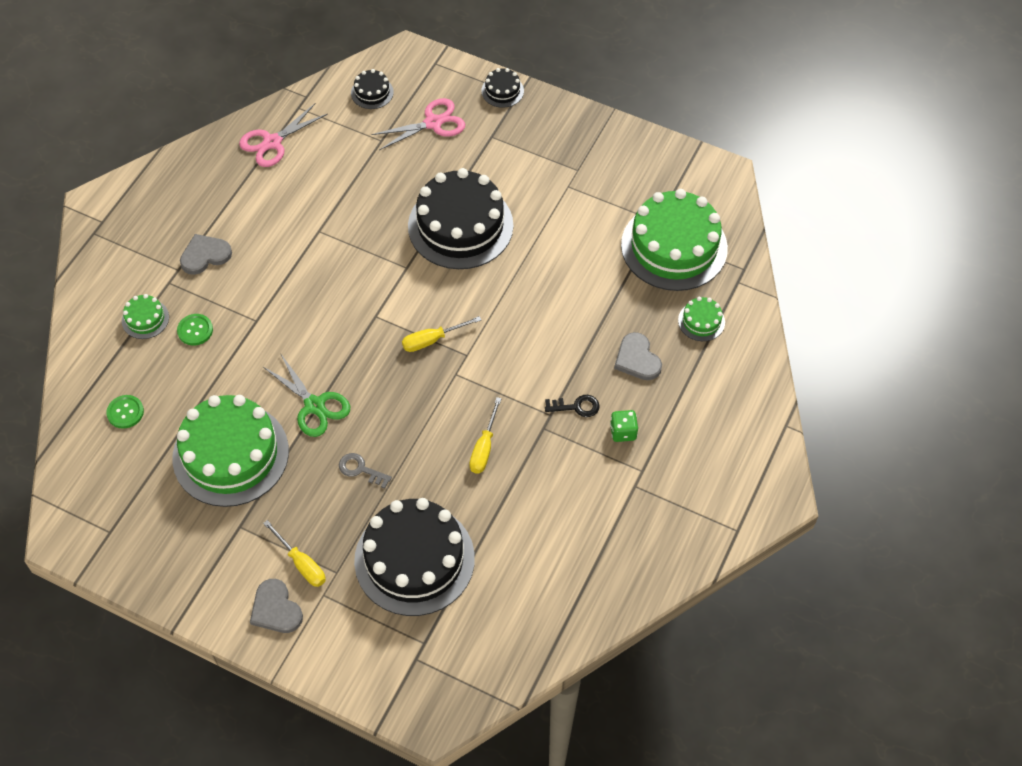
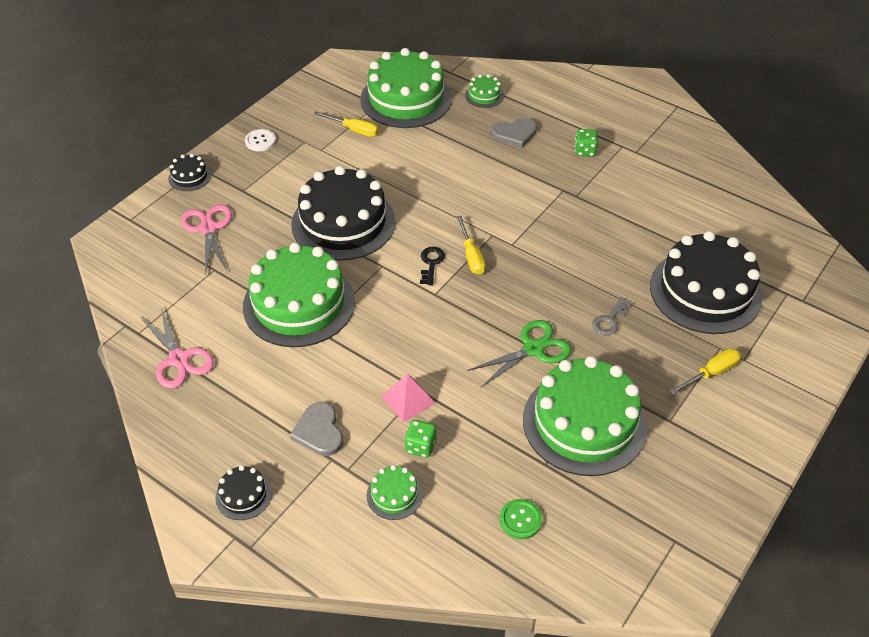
camera: 80 degrees left, 10 degrees down
(195, 330) = (420, 446): green button -> green dice
(244, 313) = (408, 399): none -> pink pyramid
(276, 609) = (761, 397): grey heart -> none
(347, 212) = (299, 303): none -> green cake
(372, 92) = (146, 270): black cake -> black cake (243, 495)
(484, 447) = (592, 234): yellow screwdriver -> yellow screwdriver (354, 130)
(569, 133) = (260, 141): none -> white button
(576, 407) = (557, 174): black key -> black key (431, 263)

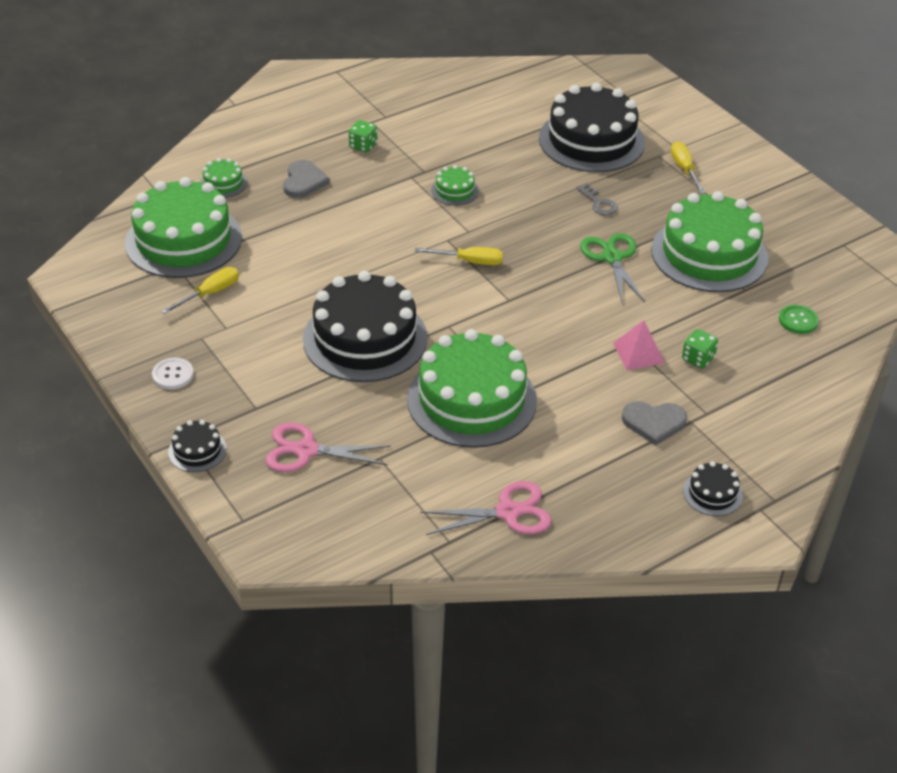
camera: 70 degrees left, 5 degrees down
(394, 495) = (747, 389): green cake -> green cake (455, 191)
(431, 263) = (465, 291): black key -> none

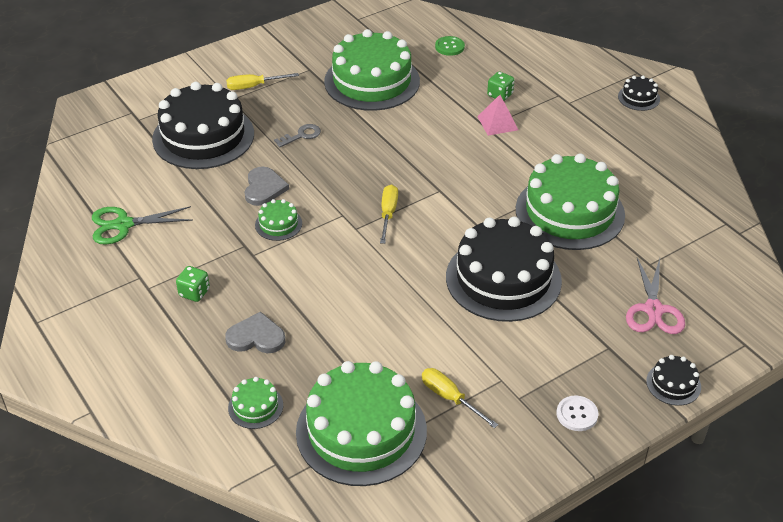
camera: 90 degrees left, 0 degrees up
(507, 512) = (687, 193): pink scissors -> none
(612, 258) = (379, 131): green scissors -> green scissors (123, 225)
(654, 423) = (574, 119): grey heart -> grey heart (264, 188)

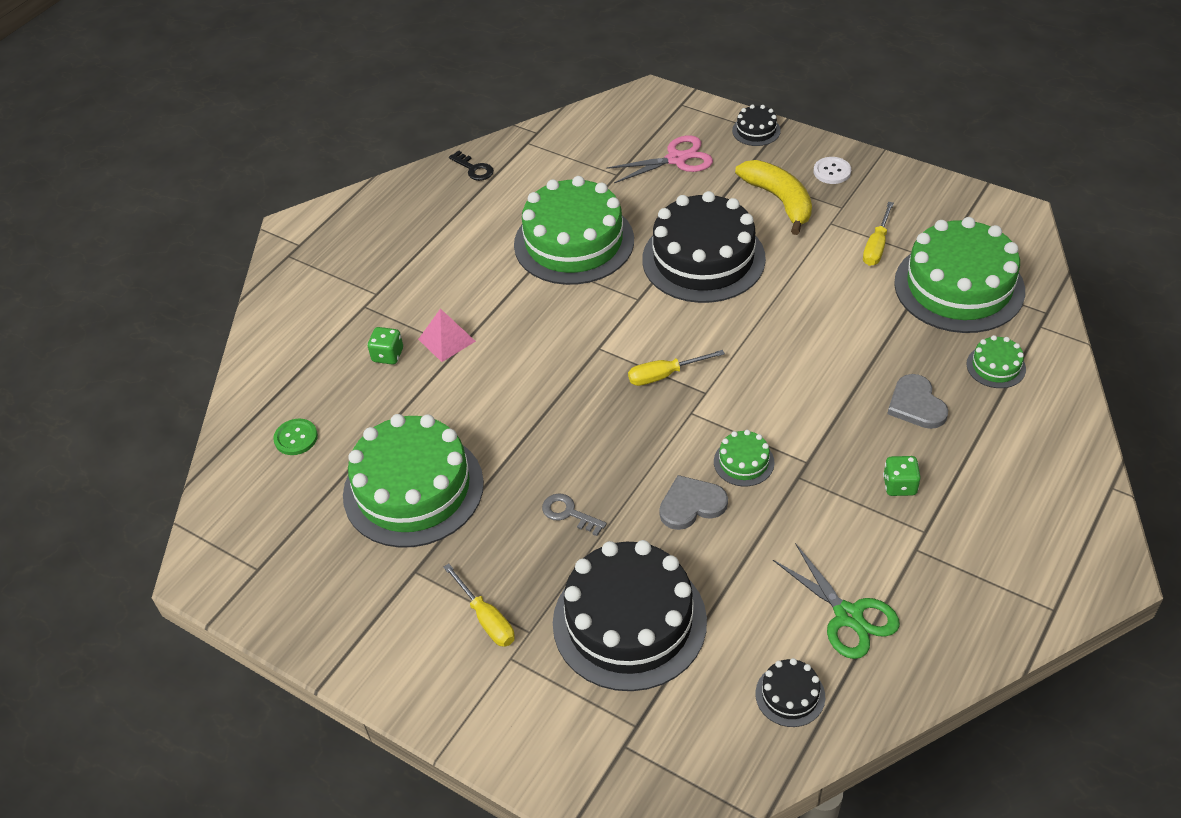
camera: 110 degrees left, 5 degrees up
(554, 357) = (779, 200): none -> yellow banana
(638, 98) = (341, 242): black cake -> black cake (790, 695)
(701, 183) = (474, 169): none -> black key

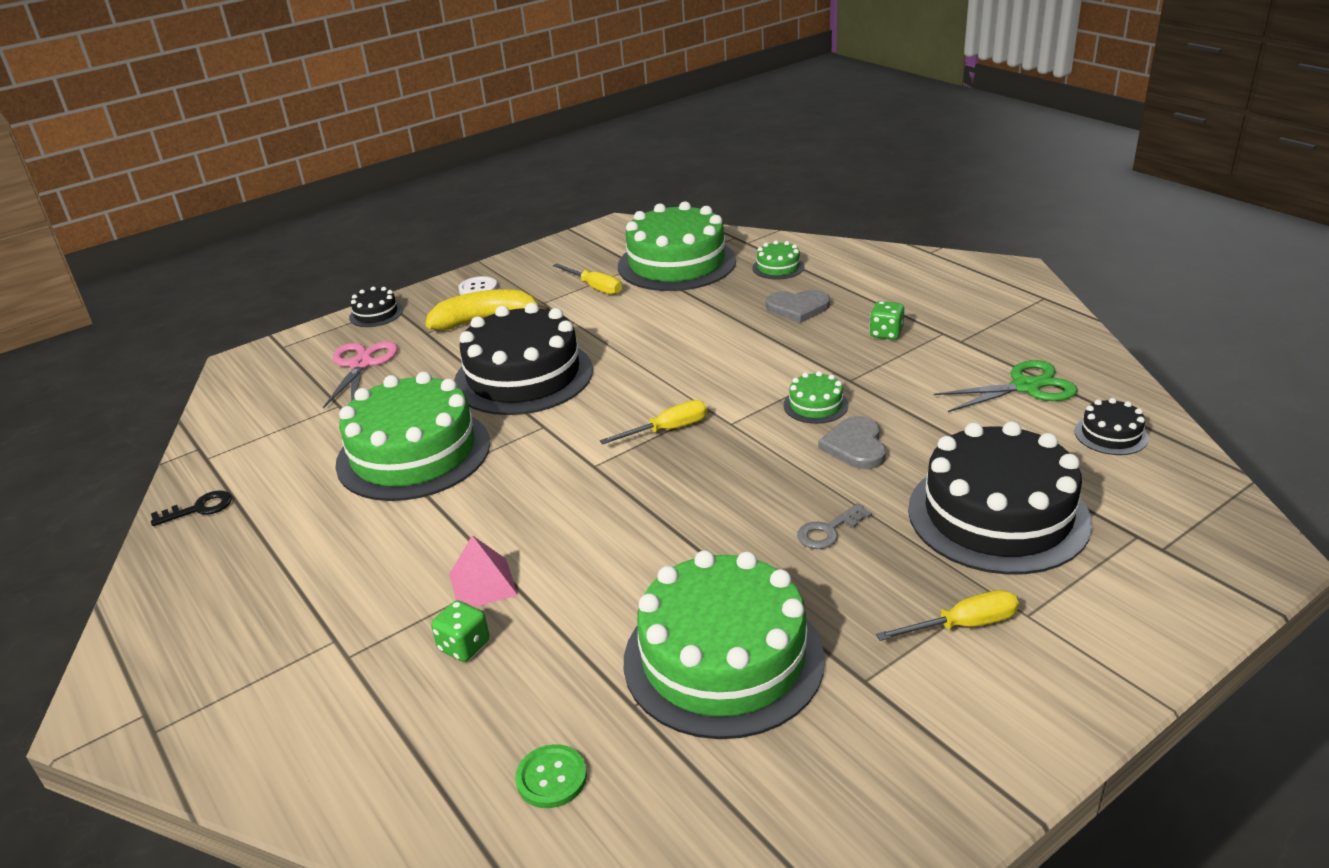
camera: 70 degrees left, 15 degrees down
(664, 375) = (668, 430): yellow screwdriver -> yellow screwdriver turned 120 degrees counterclockwise

